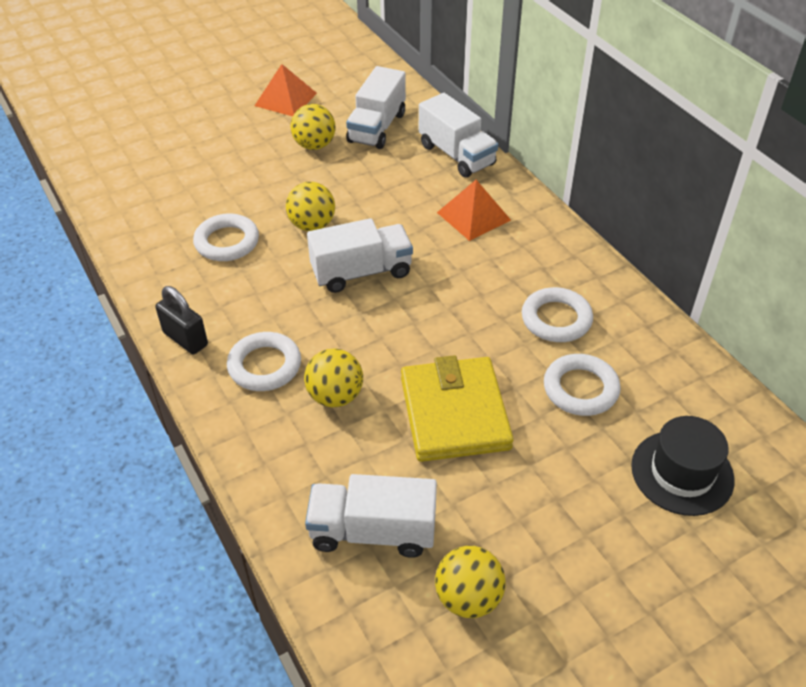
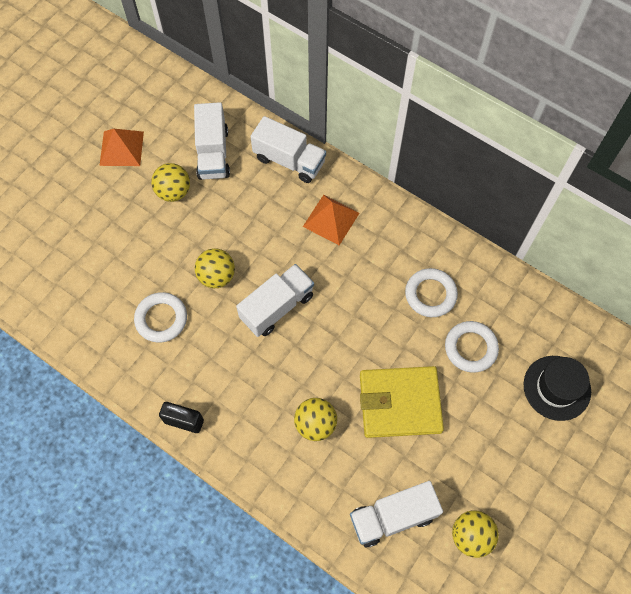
camera: 25 degrees left, 20 degrees up
(264, 366) = (253, 420): white ring -> none
(454, 413) = (400, 403): yellow wallet -> yellow wallet turned 60 degrees counterclockwise

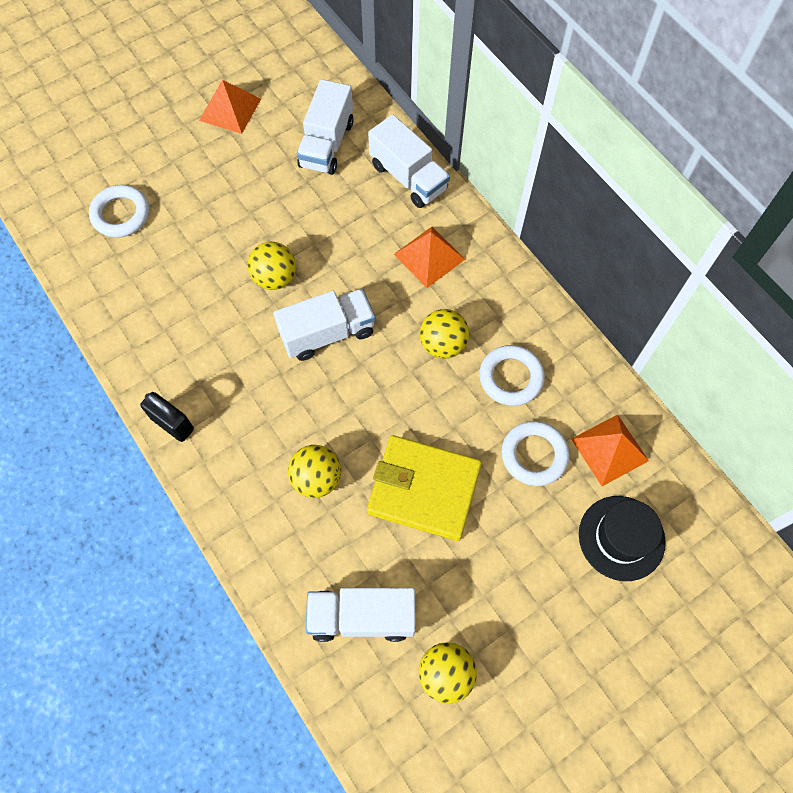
camera: 20 degrees right, 0 degrees up
(161, 319) = (195, 304): white ring -> white ring (121, 214)
(173, 192) = (266, 172): yellow ball -> yellow ball (443, 344)
(523, 324) = (609, 450): none -> orange pyramid

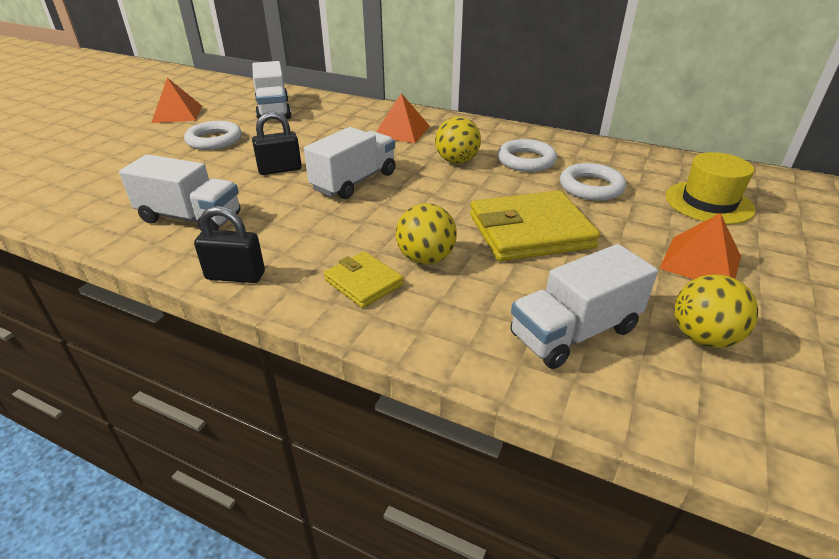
camera: 30 degrees left, 30 degrees down
(121, 214) = (96, 177): white ring -> white ring (214, 140)
(255, 482) = (363, 282): none -> yellow wallet
(275, 278) = (280, 169): yellow ball -> black padlock
(408, 177) = (351, 108): white truck -> white truck (190, 218)
(609, 450) = (638, 169): orange pyramid -> orange pyramid (701, 262)
(621, 538) = (708, 203): black hat -> yellow hat

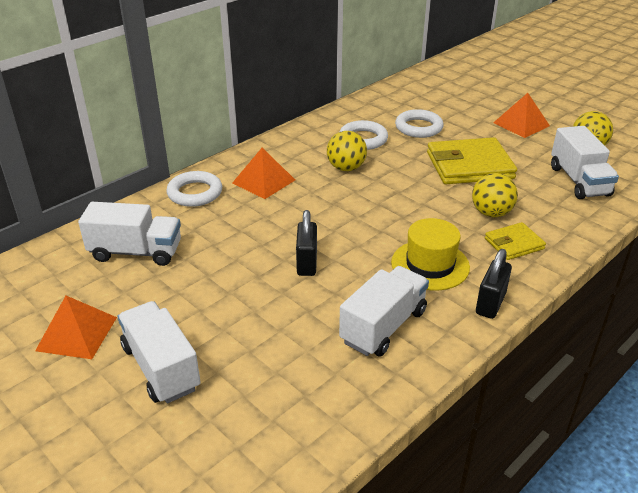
camera: 70 degrees left, 0 degrees up
(214, 140) = (197, 303): white ring -> white ring (195, 193)
(354, 181) = (356, 224): white truck -> white truck (161, 367)
(530, 231) = (469, 166): yellow wallet -> yellow wallet turned 75 degrees clockwise
(708, 203) = (457, 98): yellow hat -> yellow hat (430, 265)

